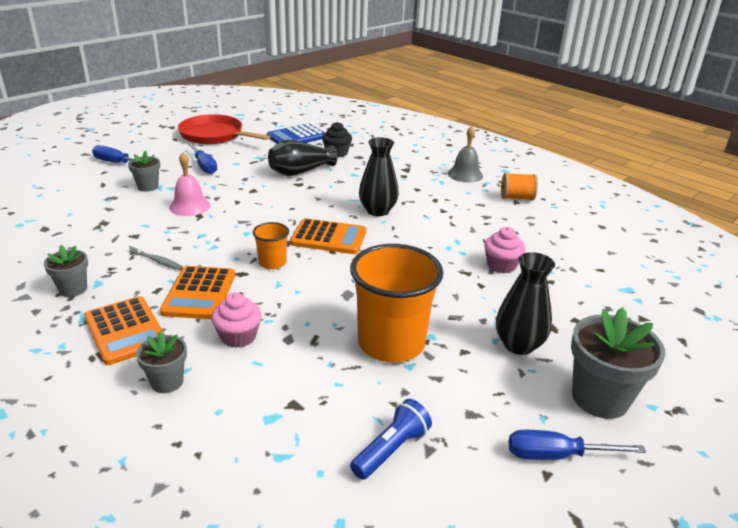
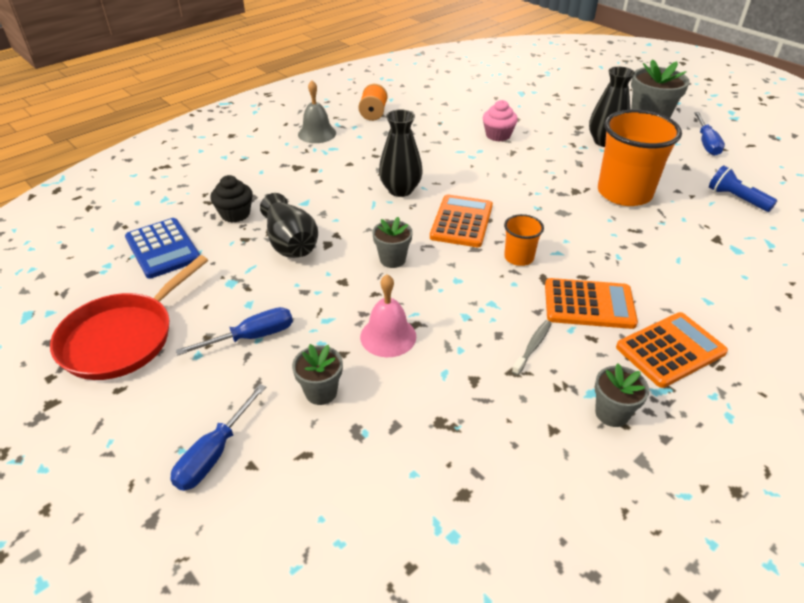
camera: 85 degrees left, 10 degrees up
(167, 382) = (727, 309): grey flower pot -> grey flower pot (392, 259)
(238, 336) = (648, 272): pink cupcake -> none

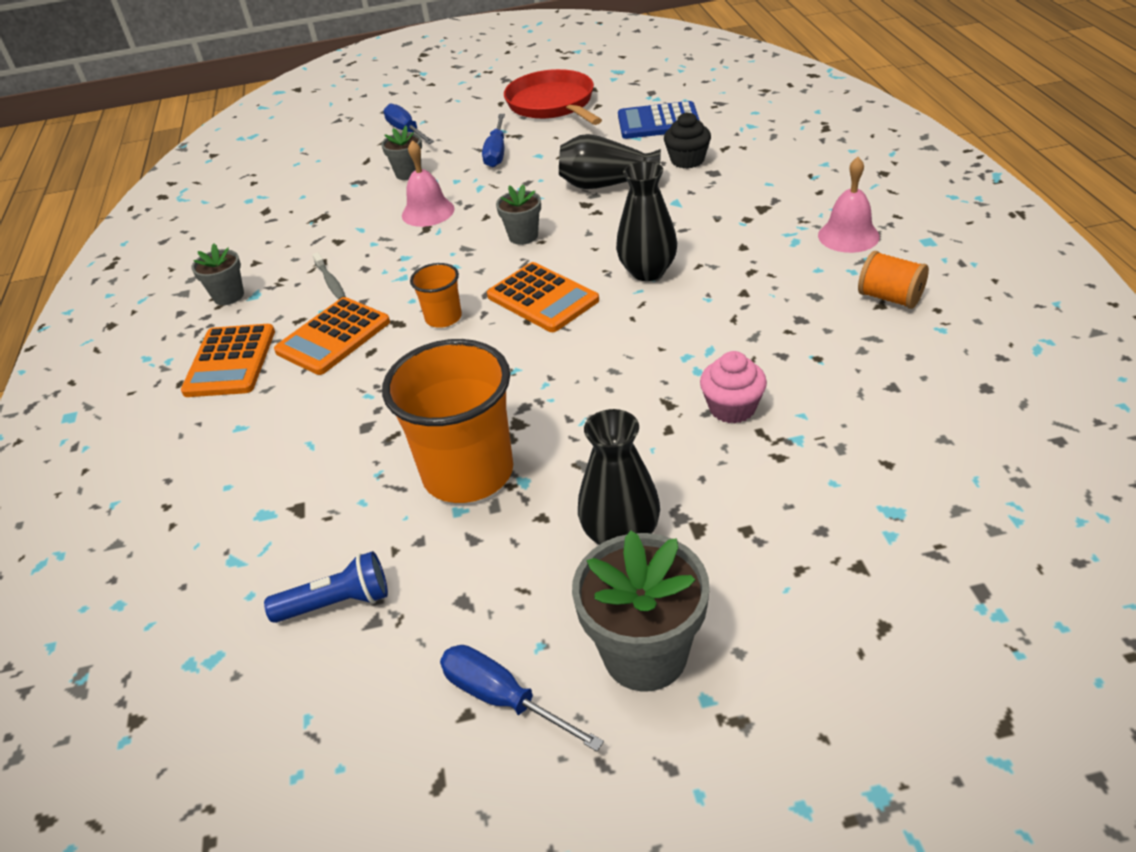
camera: 125 degrees right, 0 degrees up
(317, 133) = (848, 236): grey bell -> pink bell

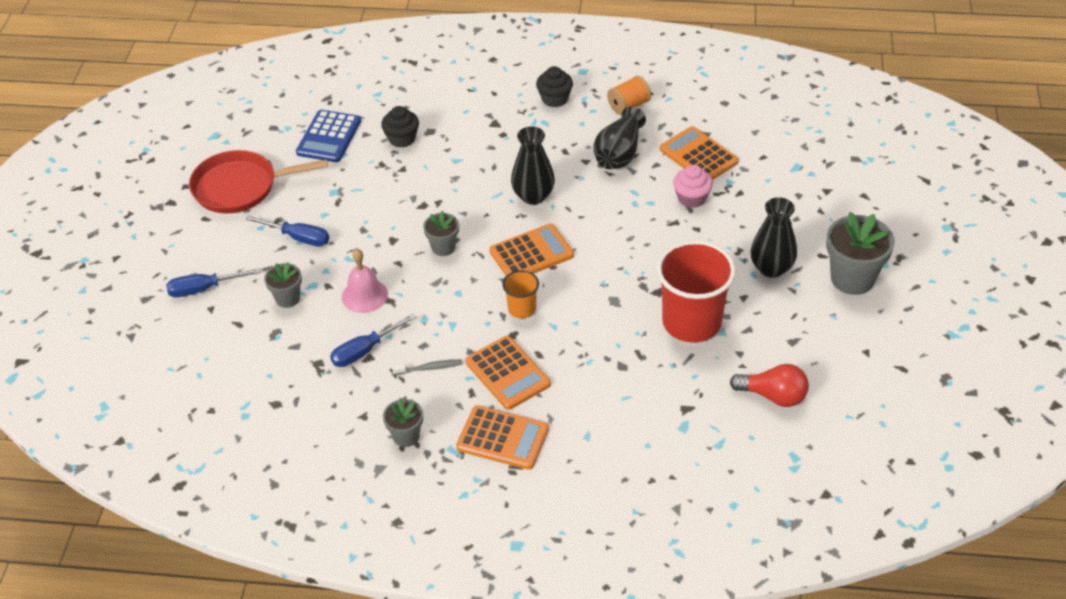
camera: 75 degrees left, 5 degrees up
(337, 603) = (773, 396): blue flashlight -> red light bulb
(468, 472) = (691, 322): orange cup -> red cup
(503, 698) = (861, 336): blue screwdriver -> blue screwdriver (364, 351)
(606, 184) = (403, 188): black vase -> black vase (619, 154)
(833, 391) = (698, 156): none -> orange calculator
(848, 236) = (554, 99): pink bell -> black cupcake

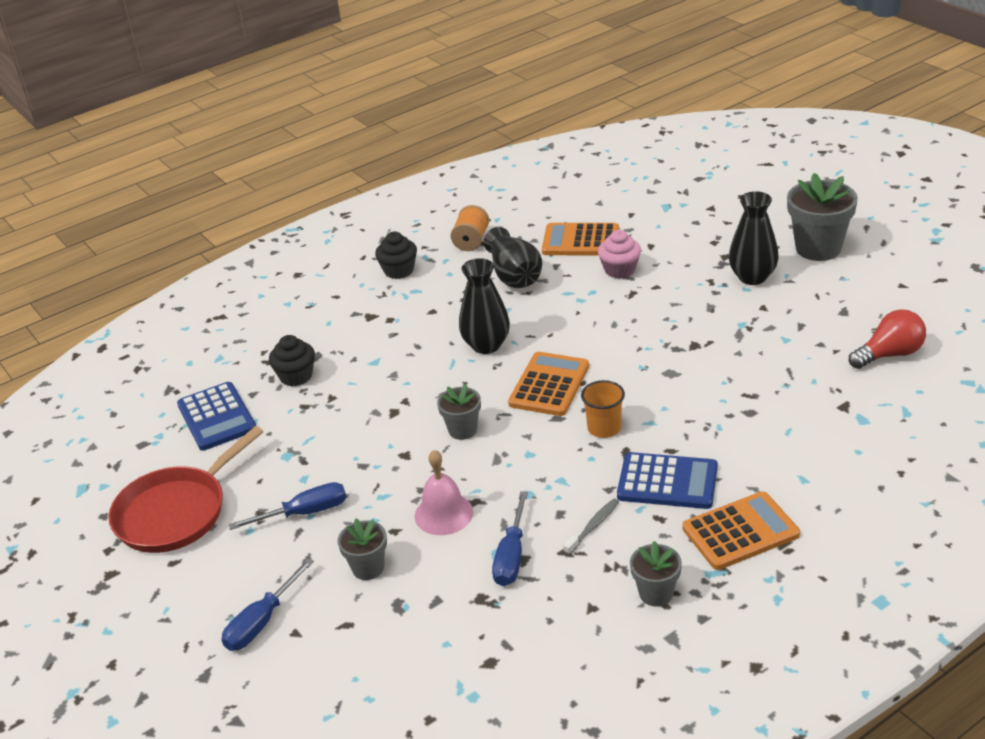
camera: 40 degrees left, 10 degrees down
(507, 373) = (667, 482): orange calculator -> blue calculator
(691, 322) = (753, 348): red cup -> none

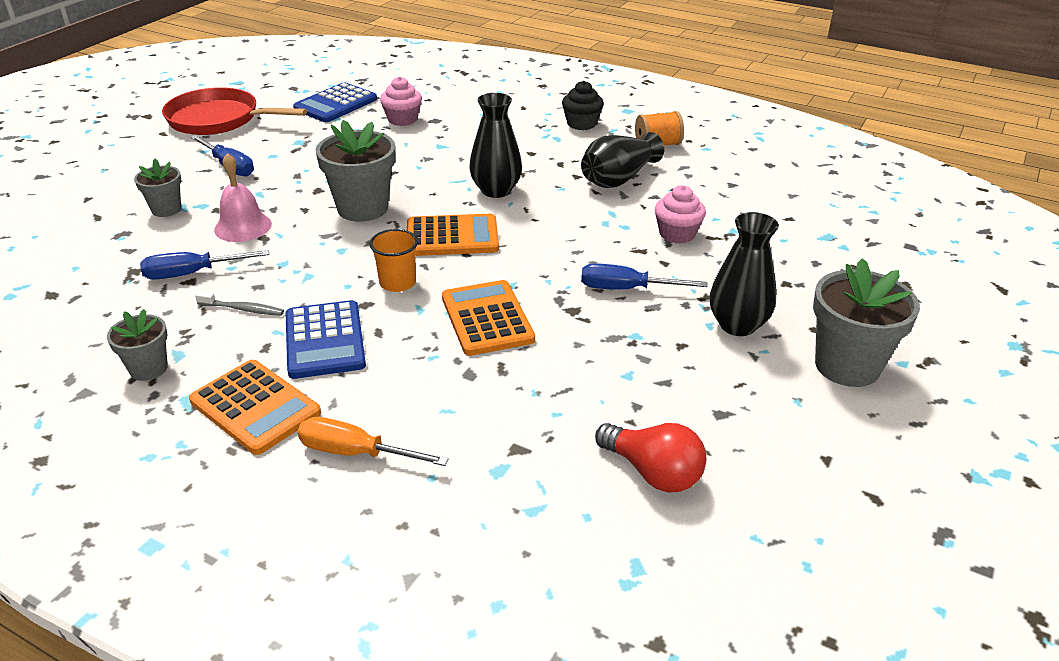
camera: 60 degrees right, 0 degrees up
(262, 622) = (99, 182): blue screwdriver -> blue screwdriver (626, 289)
(296, 376) = (402, 119): black cupcake -> pink cupcake
(462, 430) = (362, 208): grey flower pot -> grey flower pot, size x1.78
(580, 241) = (710, 200): orange calculator -> orange calculator (487, 319)
(818, 484) = (355, 453): none -> orange screwdriver

